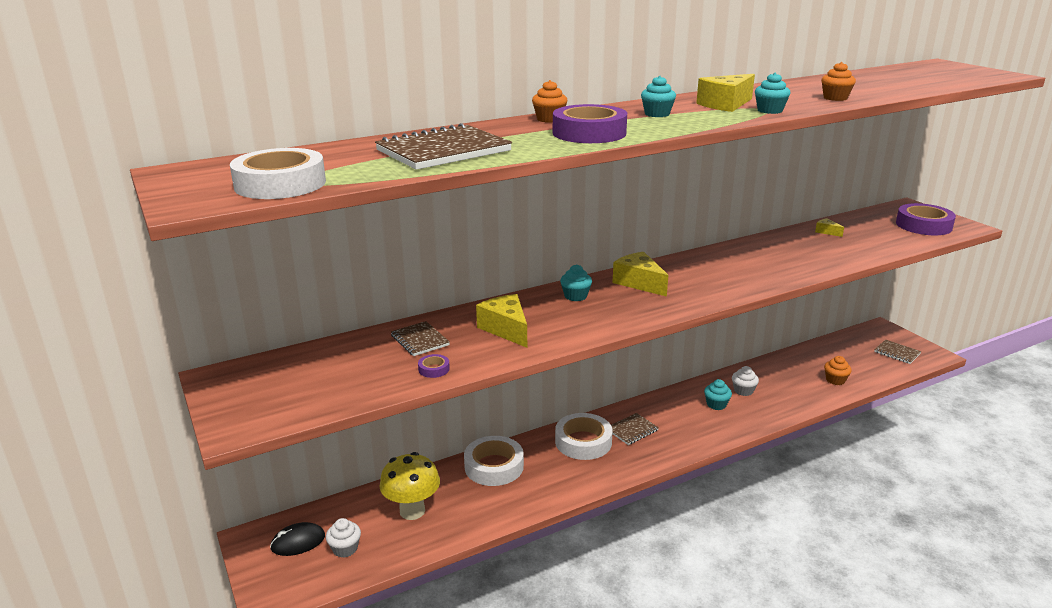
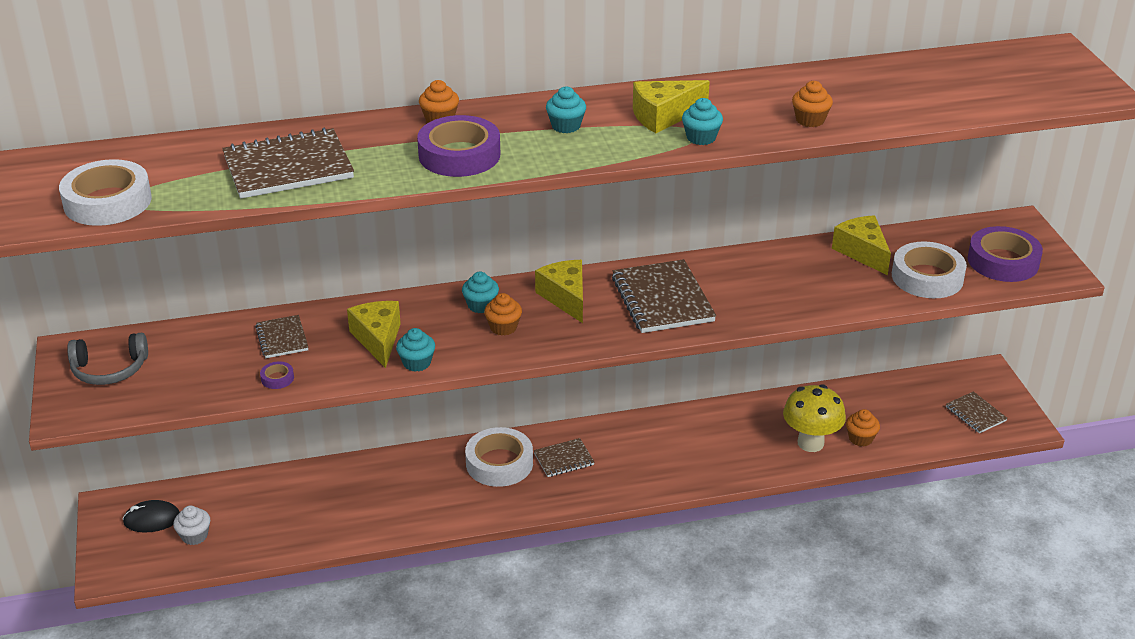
camera: 15 degrees right, 10 degrees up
(265, 386) = (109, 369): none -> grey headphones
(412, 511) = (277, 508): yellow mushroom -> yellow mushroom (810, 443)
(494, 466) = (385, 474): white tape -> white tape (927, 277)
(605, 307) = (503, 327): none -> orange cupcake
(714, 274) = (662, 299): none -> brown notebook
(716, 404) = (685, 444): turquoise cupcake -> turquoise cupcake (417, 363)
(743, 391) = (732, 432): white cupcake -> none
(827, 232) = (862, 252): yellow cheese -> yellow cheese, size x1.95

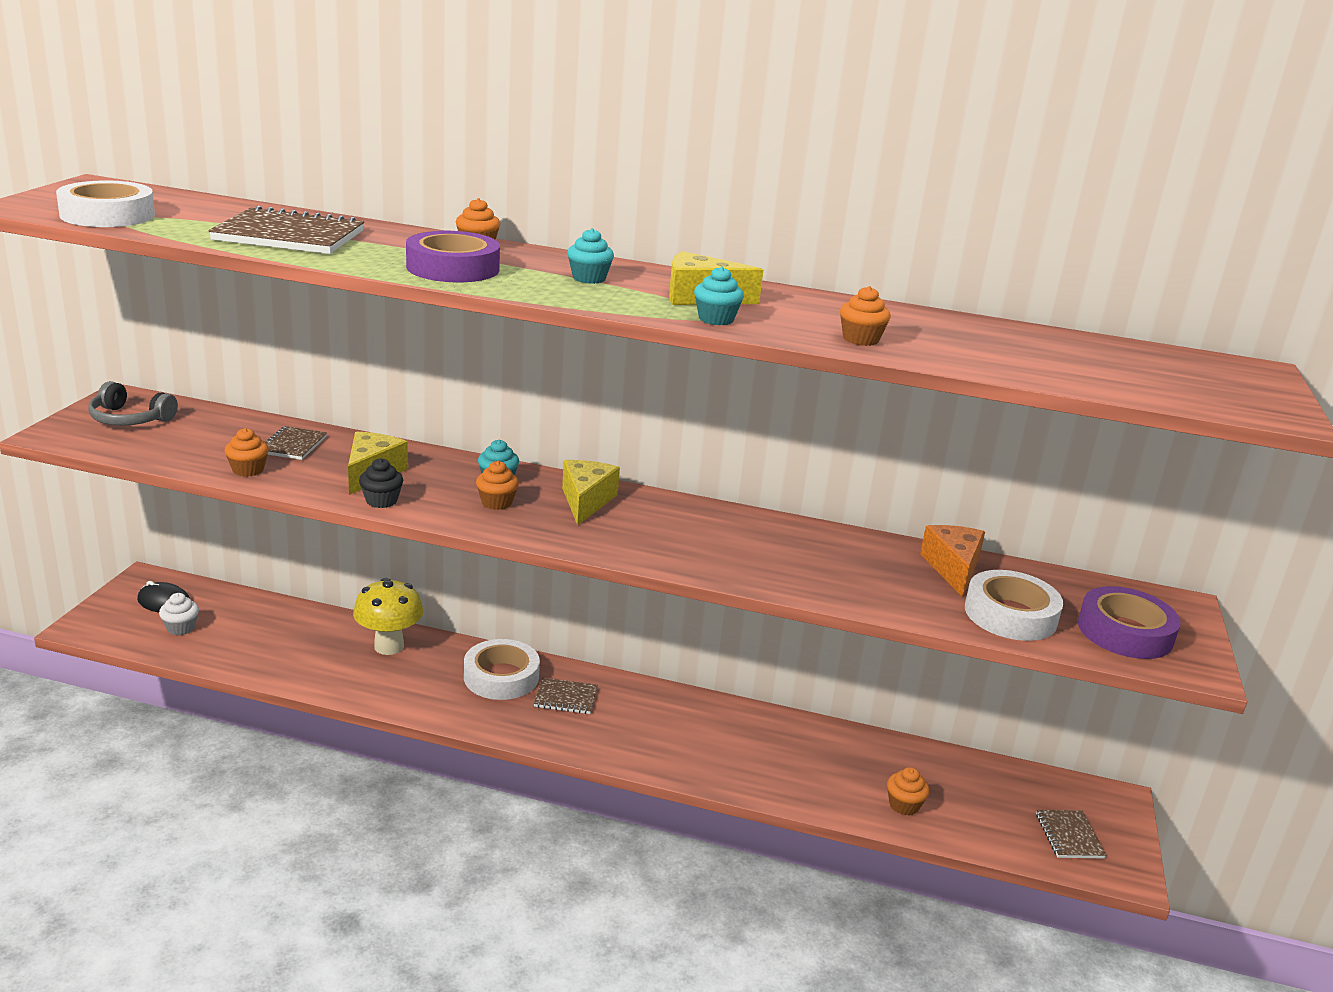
camera: 25 degrees right, 10 degrees down
(277, 378) = (248, 470): purple tape -> orange cupcake
(417, 363) = (381, 501): turquoise cupcake -> black cupcake
(662, 299) = (682, 534): brown notebook -> none
(810, 443) = (841, 786): yellow mushroom -> yellow mushroom (389, 646)
(862, 252) = (953, 568): yellow cheese -> orange cheese

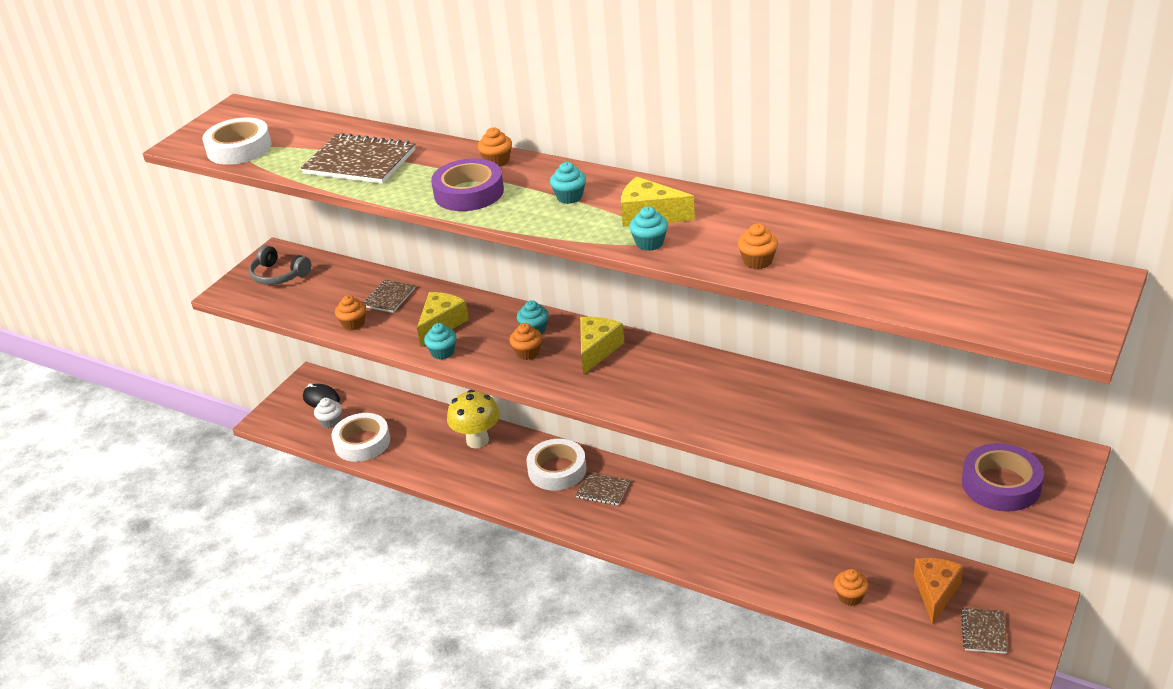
camera: 20 degrees right, 10 degrees up
(381, 501) = (442, 352): black cupcake -> turquoise cupcake
(953, 568) = (878, 417): orange cheese -> orange cheese (936, 592)
(1010, 614) = (907, 465): white tape -> white tape (362, 442)

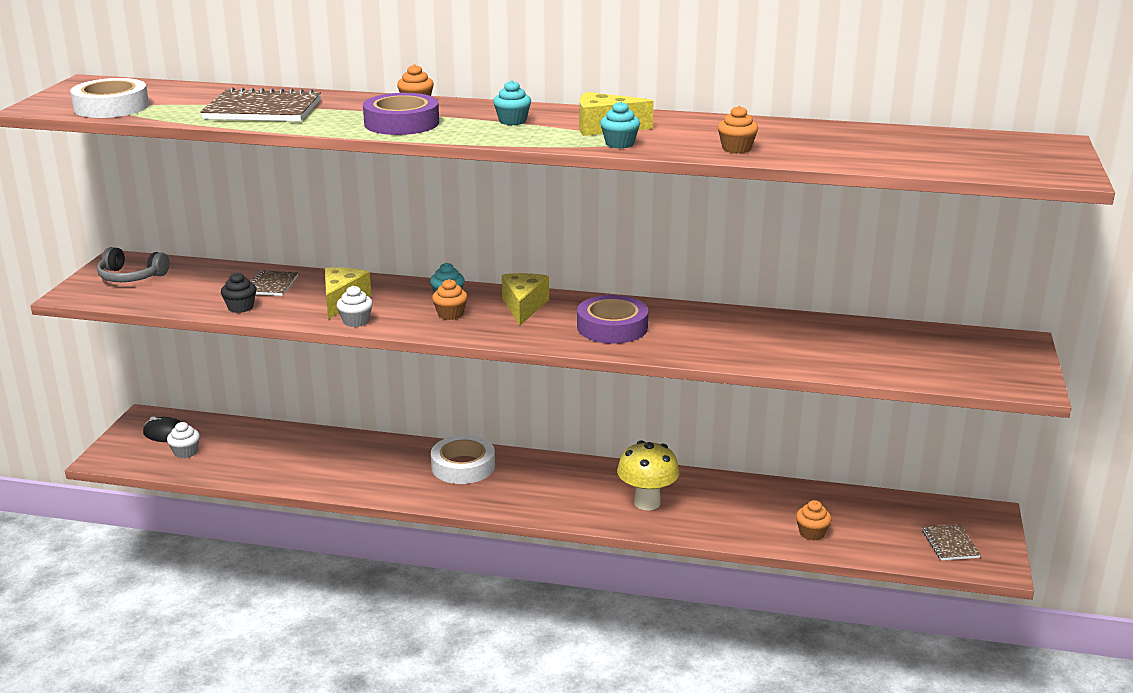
camera: 20 degrees left, 10 degrees down
(353, 324) = (240, 307): orange cupcake -> black cupcake
(362, 442) = (230, 466): white tape -> none
(442, 352) = (356, 321): turquoise cupcake -> white cupcake
(477, 440) = (364, 451): yellow mushroom -> yellow mushroom (647, 502)
(602, 490) = (520, 477): brown notebook -> none
(936, 592) = (890, 519): orange cheese -> none
(1001, 484) = (974, 366): purple tape -> purple tape (612, 327)

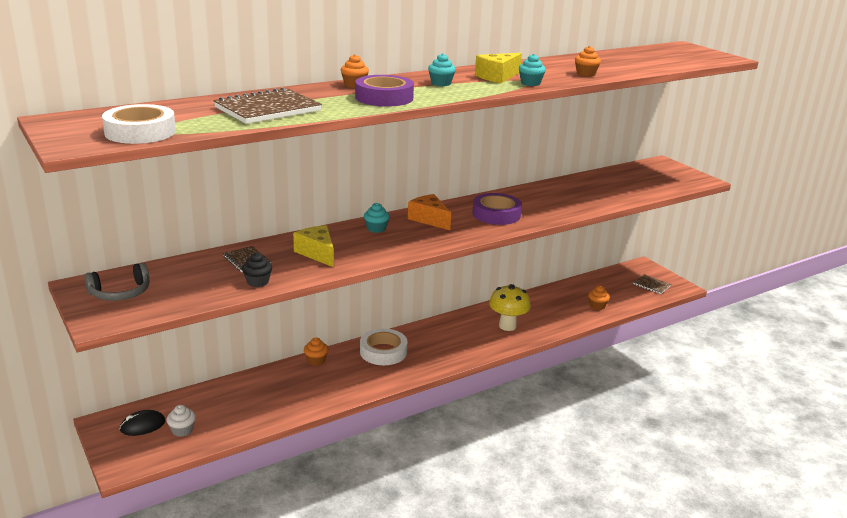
camera: 45 degrees left, 0 degrees up
(356, 321) = (354, 262): white cupcake -> none
(450, 314) = (400, 238): orange cupcake -> orange cupcake (316, 360)
(524, 306) = (429, 219): yellow cheese -> orange cheese

